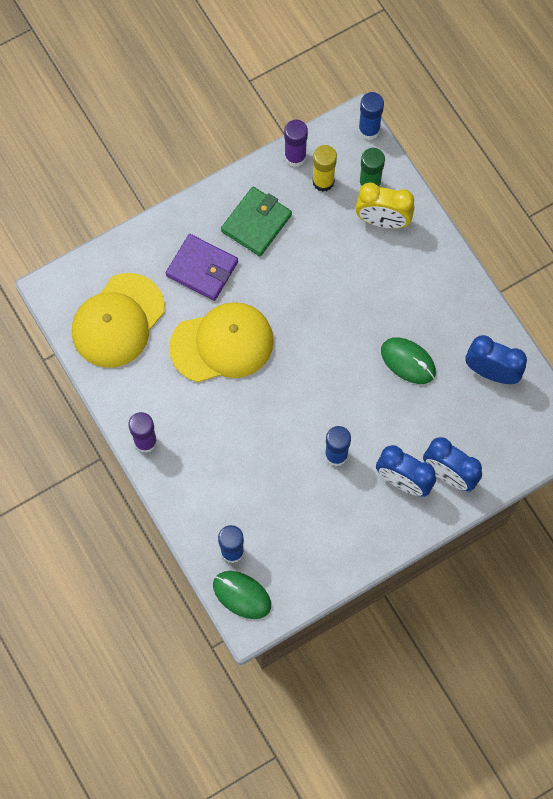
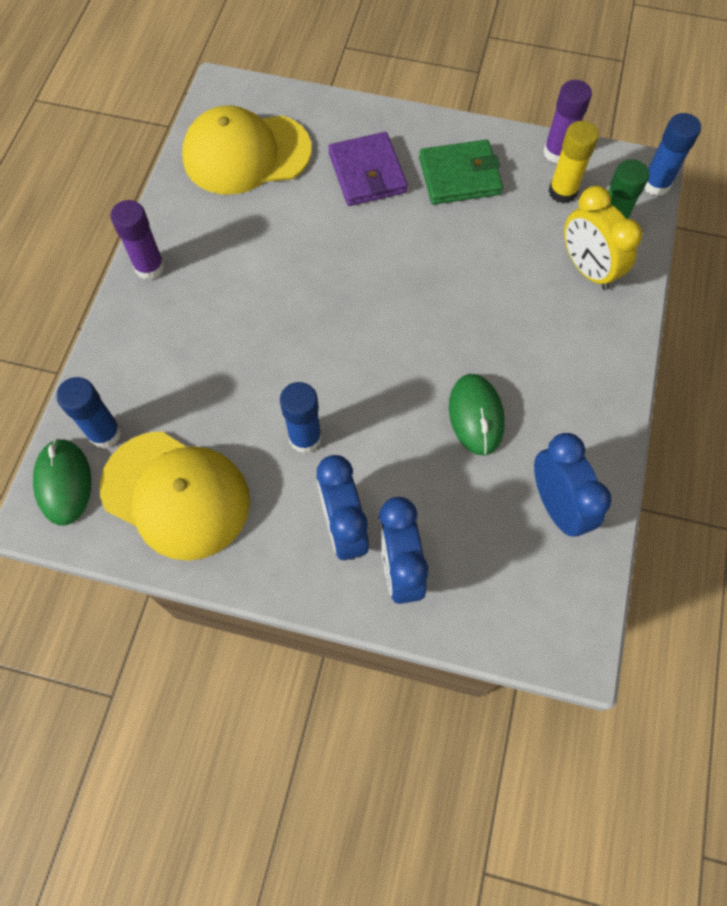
camera: 45 degrees right, 5 degrees down
(222, 344) = (313, 246): yellow cap -> yellow cap (176, 495)

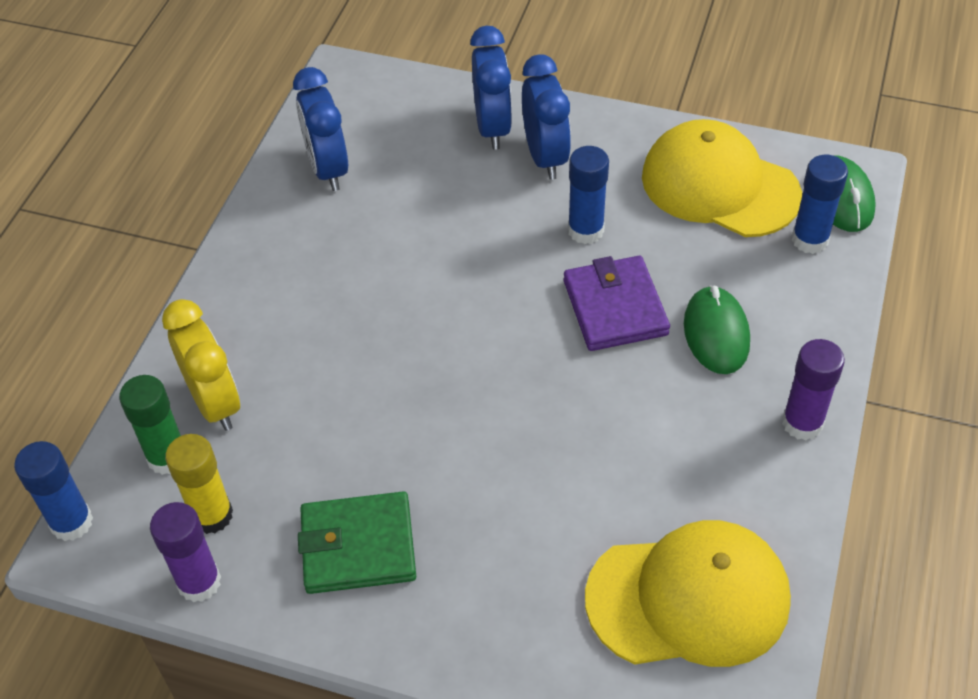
camera: 175 degrees left, 15 degrees down
(367, 173) = (498, 557): purple wallet -> purple wallet (615, 307)
(476, 416) = (394, 246): green mouse -> green mouse (716, 333)

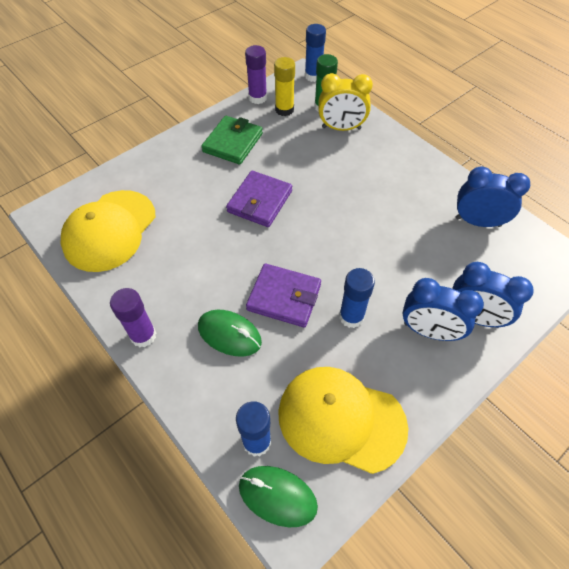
camera: 120 degrees right, 5 degrees up
(469, 426) = (260, 201): none -> purple wallet
(719, 186) = (341, 419): yellow cap -> yellow cap turned 135 degrees counterclockwise

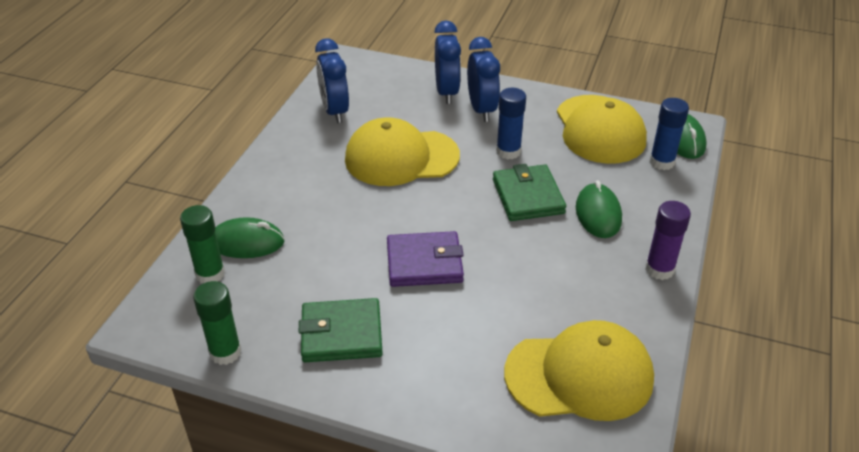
camera: 120 degrees left, 15 degrees down
(257, 98) = (225, 352): purple glue stick -> green glue stick
(284, 110) = (238, 311): yellow glue stick -> none
(284, 297) = (528, 196): purple wallet -> green wallet
(313, 76) = (138, 311): blue glue stick -> none
(341, 128) = (246, 242): yellow clock -> green mouse
(386, 238) = (401, 157): none -> yellow cap

